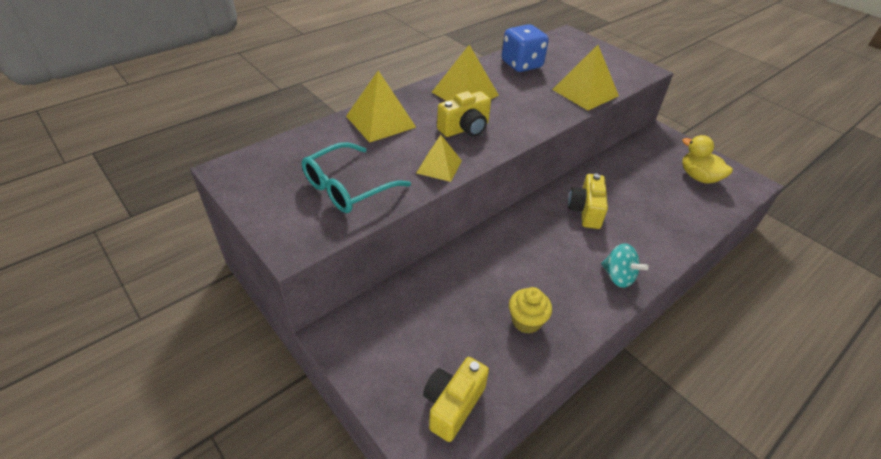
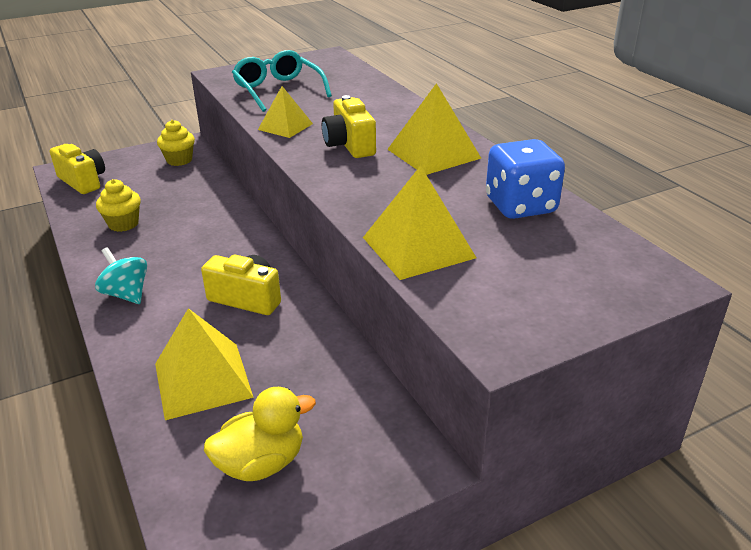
camera: 105 degrees right, 10 degrees down
(380, 121) = (381, 106): yellow pyramid -> yellow pyramid (202, 380)
(380, 324) = (179, 160): none -> yellow cupcake
(618, 277) = (126, 294): turquoise spinning top -> turquoise spinning top turned 75 degrees clockwise

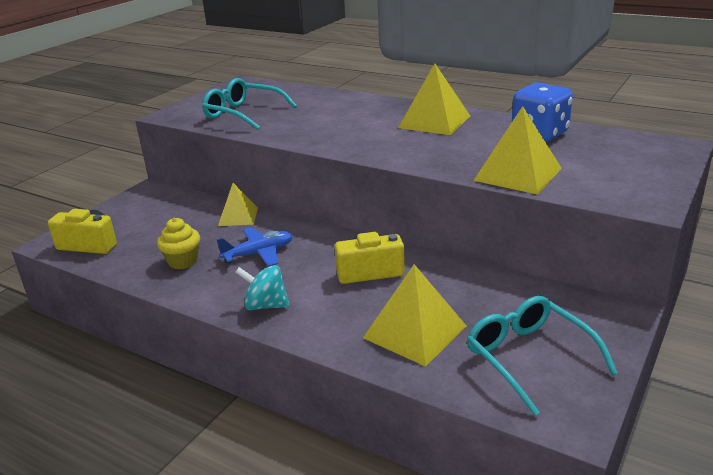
camera: 30 degrees left, 5 degrees down
(179, 160) = (162, 202): yellow cupcake -> none
(185, 240) = (258, 254): none -> blue plane
(261, 463) = (529, 358): yellow duck -> turquoise glasses
(285, 126) = (294, 134): yellow pyramid -> yellow pyramid (238, 216)
(349, 145) = (366, 133): yellow camera -> none

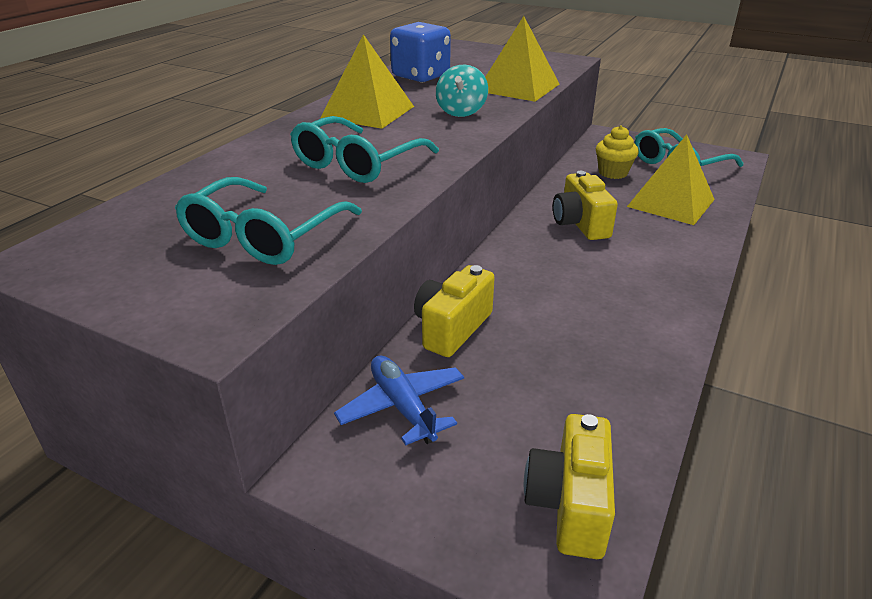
camera: 95 degrees left, 5 degrees up
(183, 261) = (596, 362): yellow cupcake -> yellow cupcake (613, 173)
(238, 216) = (452, 328): yellow pyramid -> yellow camera
(258, 254) = (559, 297): blue plane -> blue plane (402, 407)
(265, 305) = (670, 280): turquoise spinning top -> turquoise spinning top (461, 112)
(333, 125) = (358, 163): none -> turquoise glasses

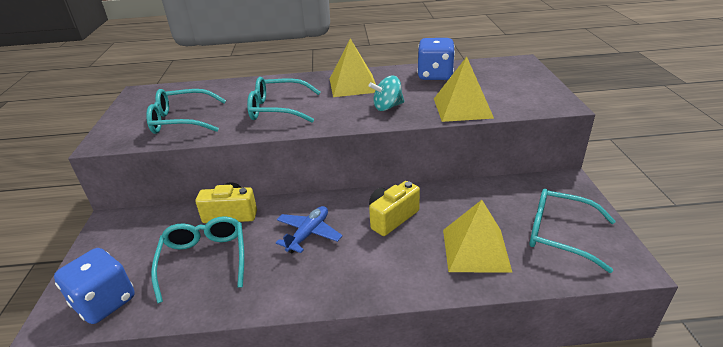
camera: 60 degrees right, 0 degrees up
(402, 407) = (158, 225): blue plane -> blue plane (308, 234)
(544, 376) = (204, 260): none -> turquoise glasses
(569, 504) = (105, 302): yellow camera -> blue dice
(613, 173) = (495, 206): yellow cupcake -> none

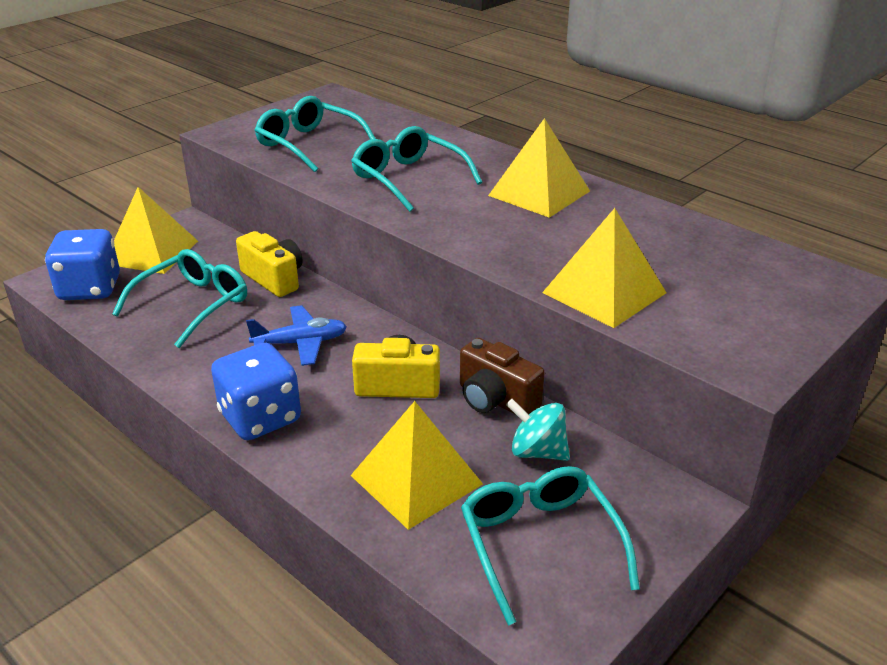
camera: 45 degrees right, 0 degrees up
(114, 251) = (151, 252): none -> yellow pyramid
(387, 107) = (520, 240): turquoise spinning top -> turquoise spinning top (537, 451)
(435, 75) = (666, 234): blue dice -> blue dice (260, 418)
(441, 194) = (495, 400): none -> brown camera

